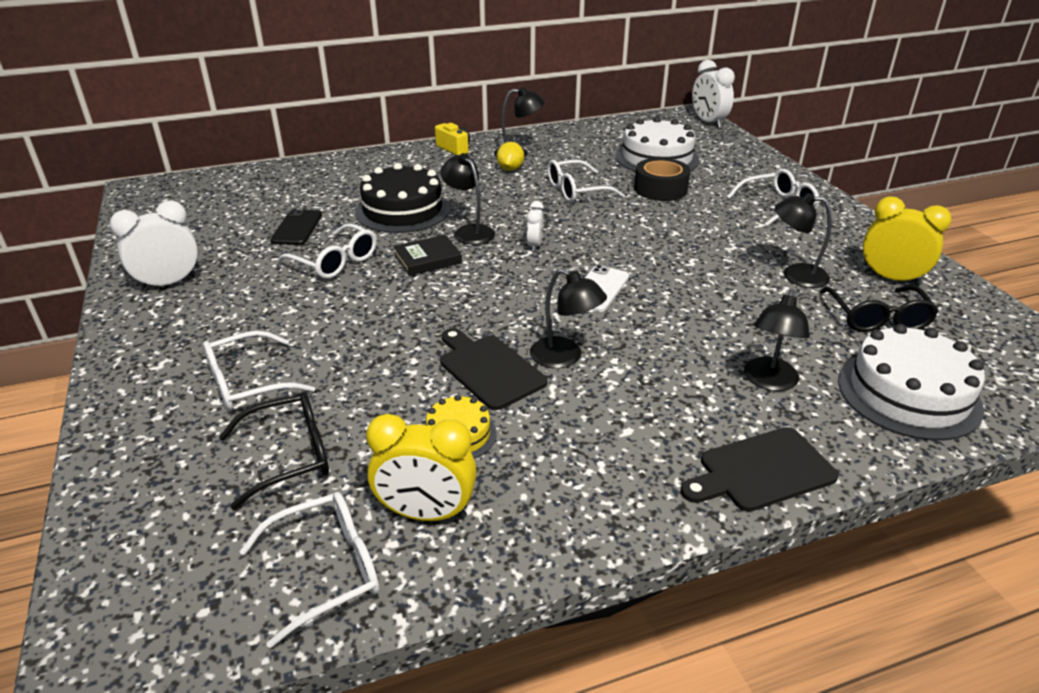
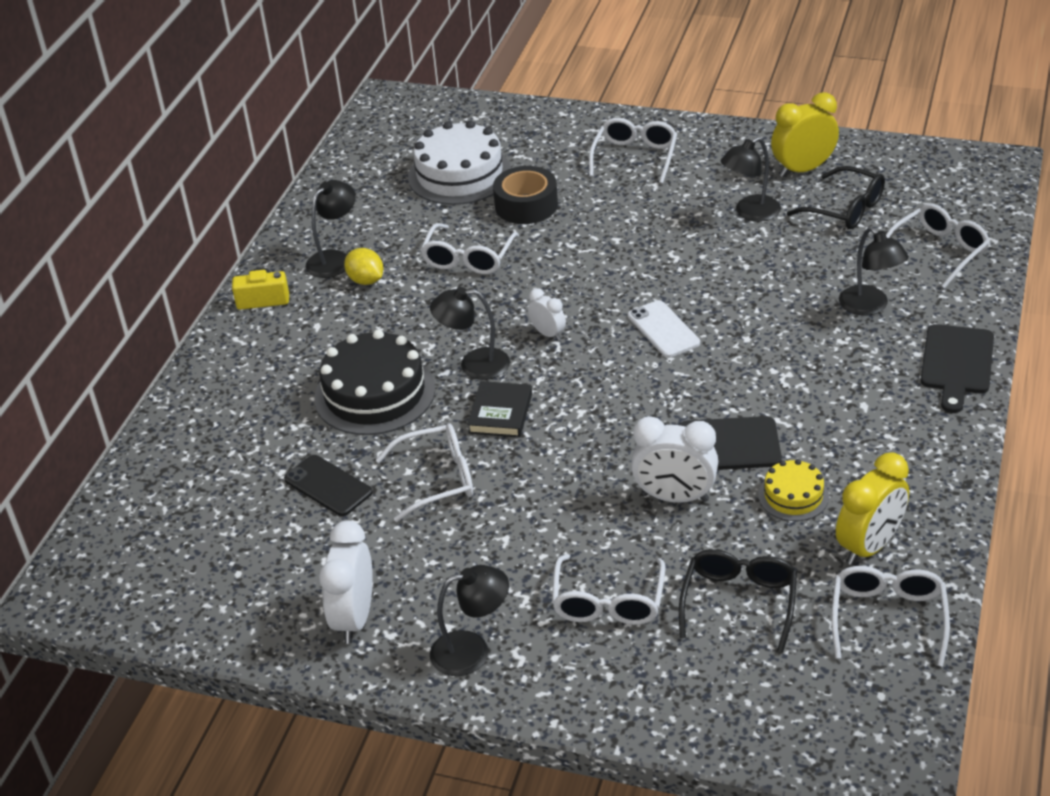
camera: 50 degrees left, 5 degrees up
(565, 357) = (745, 395): black lamp -> black lamp (472, 650)
(708, 122) = (420, 100): white clock -> white clock (675, 497)
(908, 394) = (939, 251): white cake -> white glasses

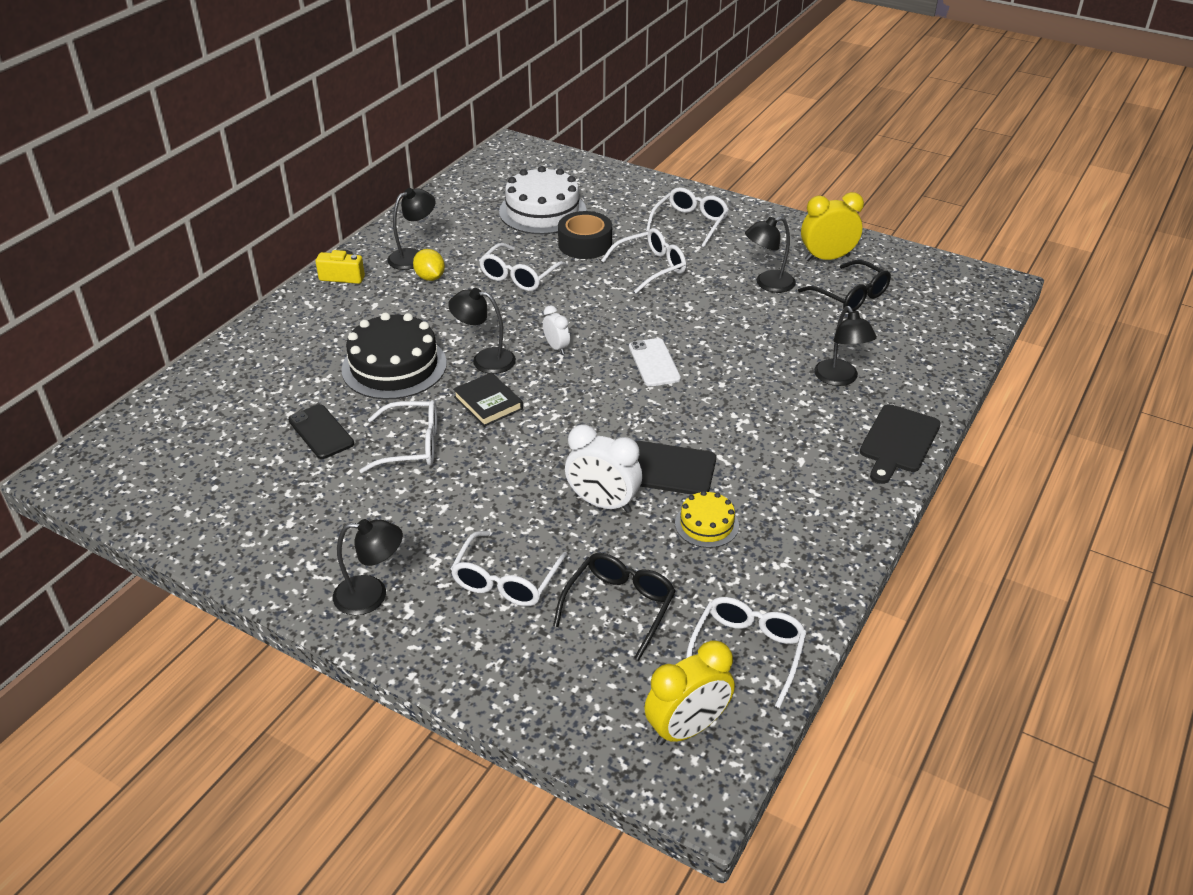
camera: 10 degrees right, 0 degrees up
(354, 618) = (288, 545): white clock -> none
(500, 413) = (488, 403): black book -> black book turned 60 degrees counterclockwise
(869, 546) = (756, 583): yellow clock -> yellow clock (687, 728)
(939, 251) = (919, 345): white glasses -> white glasses (651, 267)

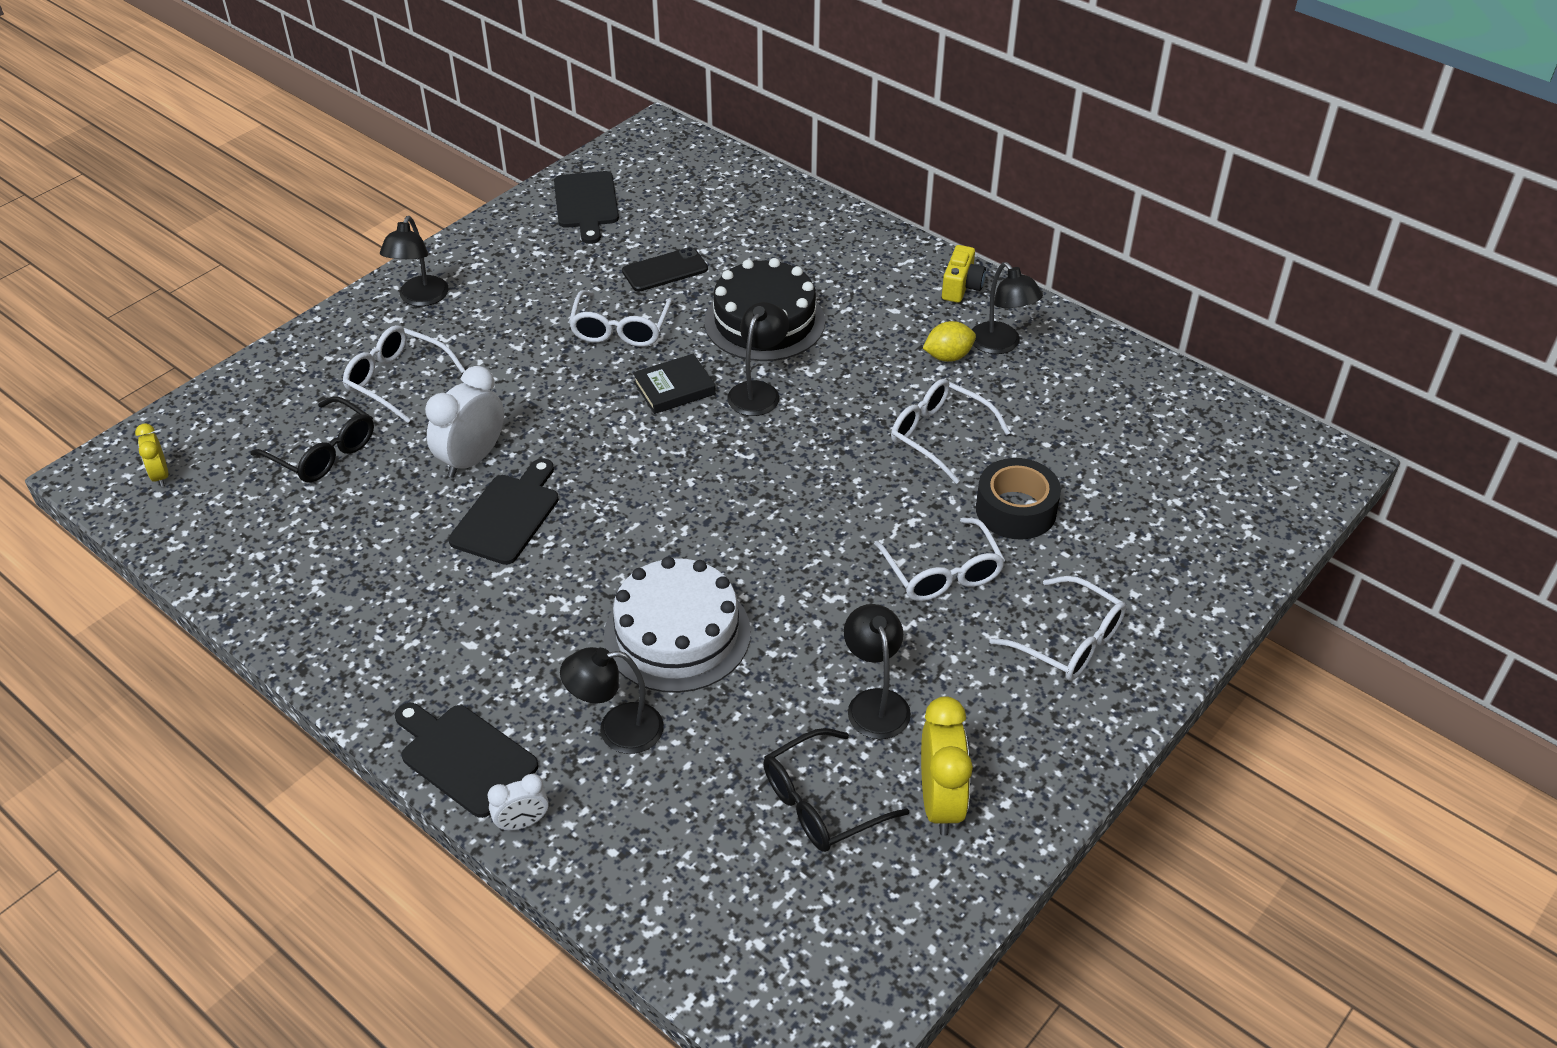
camera: 100 degrees right, 5 degrees up
(202, 503) = (586, 203): none -> black cutting board
(542, 211) = (1116, 475): white cake -> white cake (677, 634)
(556, 347) = (767, 454): white clock -> white clock (522, 823)
(654, 363) = (710, 540): white phone -> none
(687, 728) = (160, 476): yellow clock -> yellow clock, size x0.56
(706, 524) = (403, 536): yellow cake -> none
(747, 651) = (219, 534): white glasses -> none

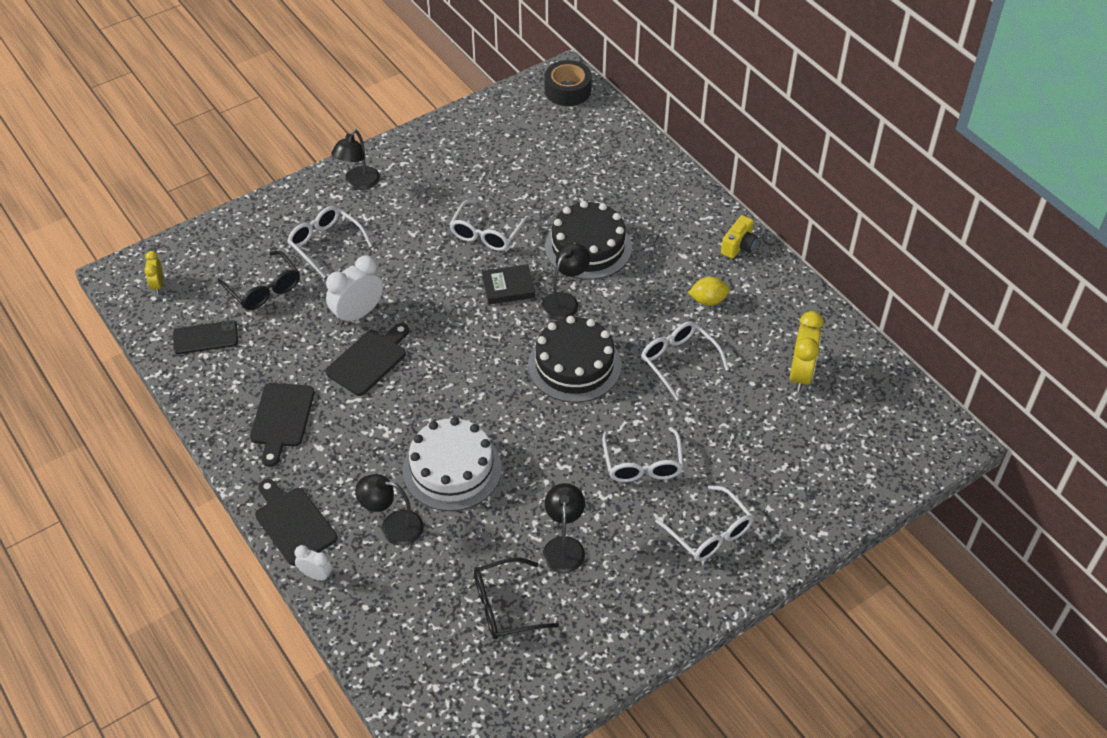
camera: 15 degrees right, 5 degrees up
(522, 823) = (316, 575): white clock -> white clock turned 150 degrees counterclockwise
(586, 203) = (494, 127): black cutting board -> black cutting board (281, 418)
(665, 270) = (532, 192): black phone -> black phone (205, 338)
(801, 467) = (574, 365): none -> black cake
(940, 802) = (581, 624): yellow clock -> yellow clock (801, 374)
(1001, 345) = (749, 298): black lamp -> none
(1016, 510) = (711, 428): black tape -> black tape (567, 90)

